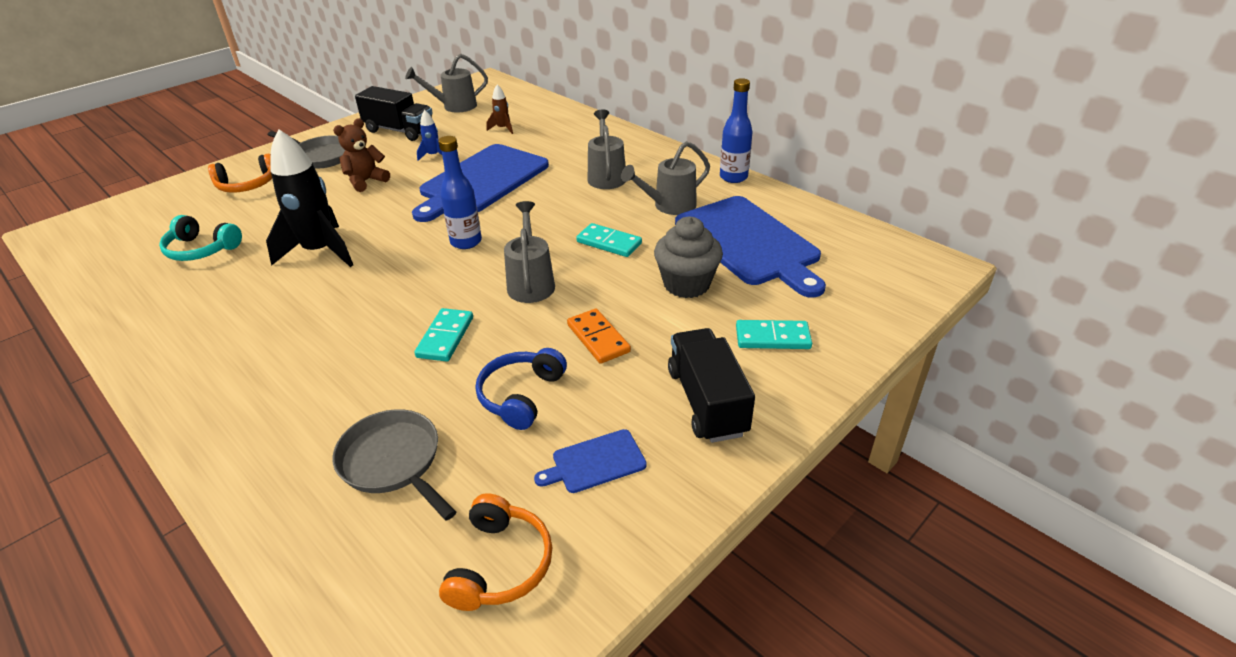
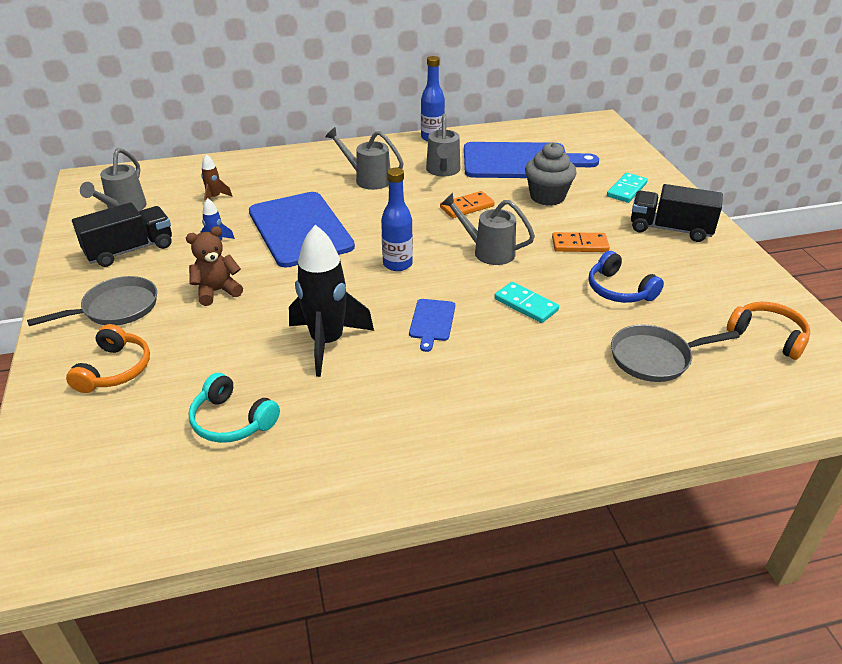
camera: 60 degrees left, 0 degrees up
(201, 249) = (232, 421): turquoise headphones -> turquoise headphones turned 75 degrees clockwise
(366, 181) = (217, 291): brown teddy bear -> brown teddy bear turned 75 degrees clockwise
(595, 462) = (700, 281): blue cutting board -> blue cutting board (432, 322)
(609, 243) = (467, 207): turquoise domino -> orange domino

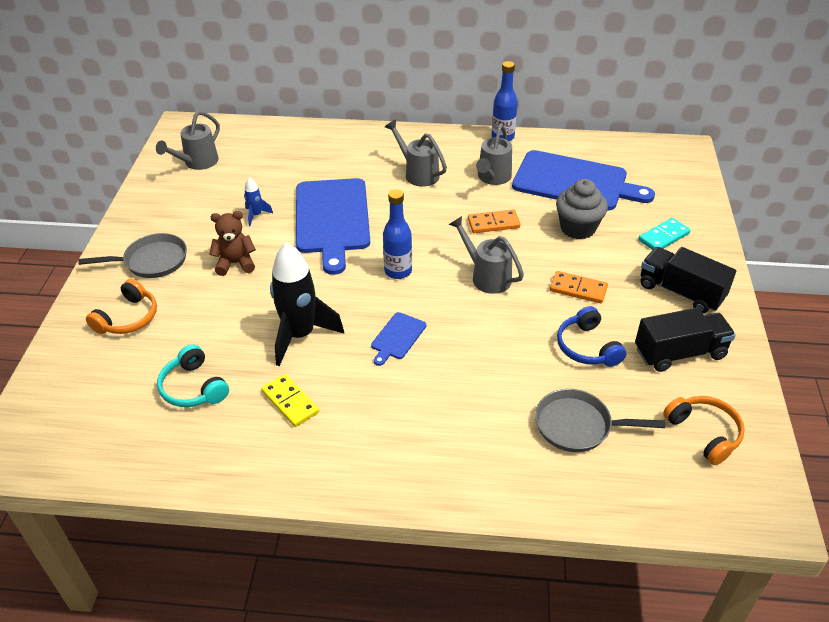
camera: 20 degrees right, 5 degrees up
(130, 250) = (185, 206): black truck -> black truck (680, 353)
(214, 198) = (275, 167): brown rocket -> none
(352, 408) = (290, 402): none -> yellow domino
(526, 304) = (490, 341): turquoise domino -> none

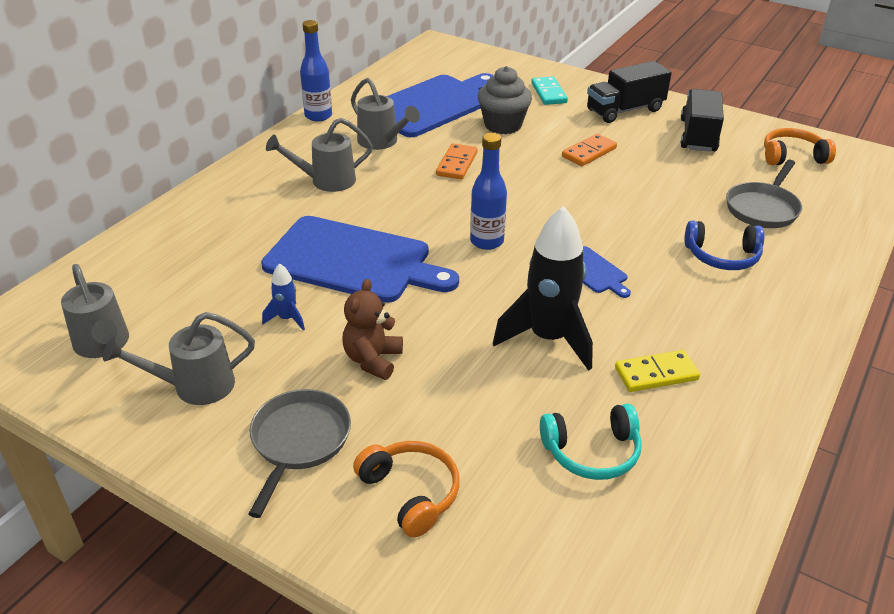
camera: 65 degrees left, 5 degrees down
(486, 276) = (536, 192): grey watering can -> grey watering can (195, 386)
(587, 347) = (668, 173): blue headphones -> blue headphones (722, 256)

